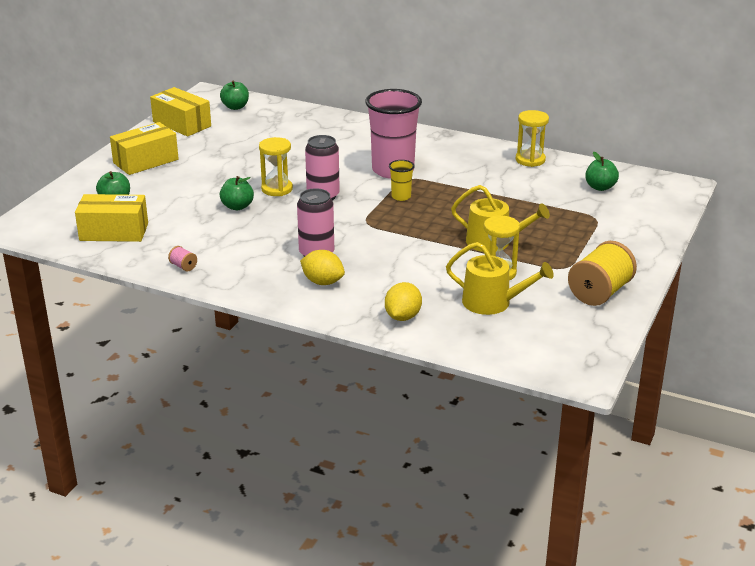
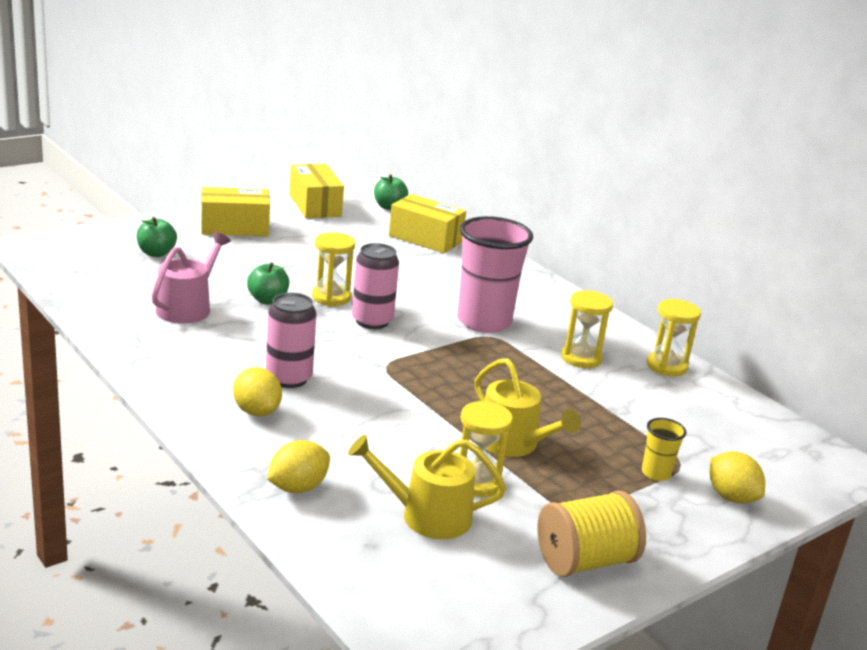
camera: 25 degrees right, 5 degrees down
(114, 232) = (115, 281): yellow box -> yellow box (425, 238)
(183, 266) = (135, 339): pink spool -> none
(190, 232) = (187, 307): none -> pink watering can
(401, 197) = (459, 352): yellow cup -> yellow cup (656, 473)
(476, 173) = (581, 358): none -> yellow hourglass
(492, 303) = (427, 516): yellow watering can -> yellow watering can turned 135 degrees clockwise
(600, 187) = (727, 429): green apple -> none
(638, 226) = (731, 497): none -> yellow lemon

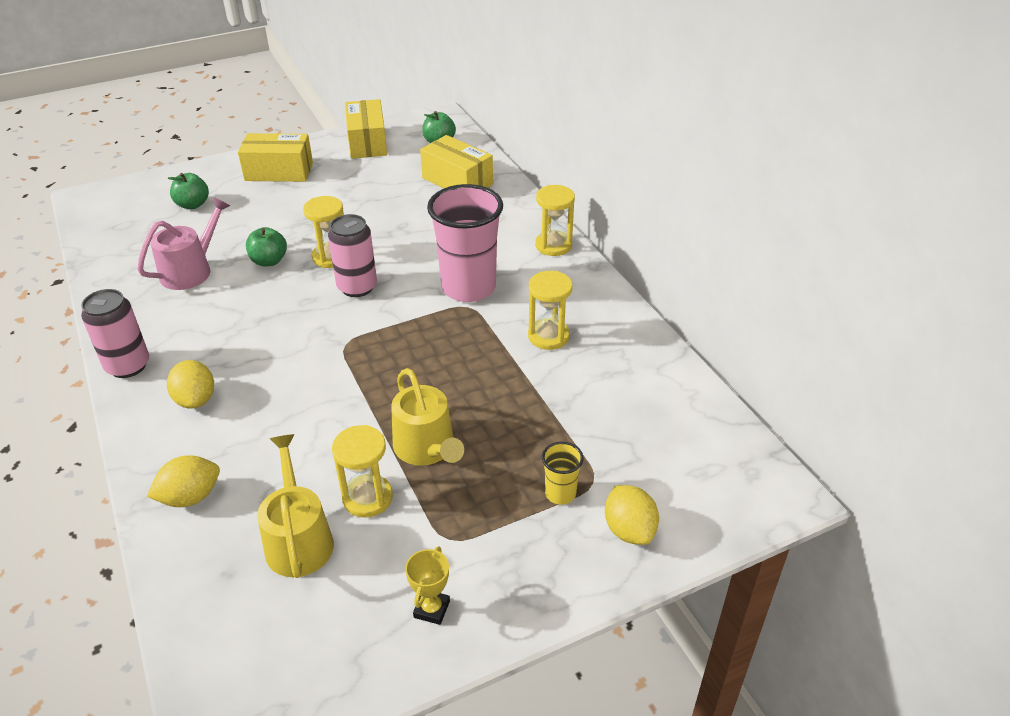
camera: 15 degrees right, 15 degrees up
(289, 378) = (244, 359): pink can -> pink can (128, 366)
(427, 516) = (298, 539): yellow watering can -> yellow watering can turned 60 degrees clockwise
(585, 561) = (431, 609): yellow spool -> yellow trophy
(666, 366) = (636, 348): yellow hourglass -> yellow hourglass (553, 245)

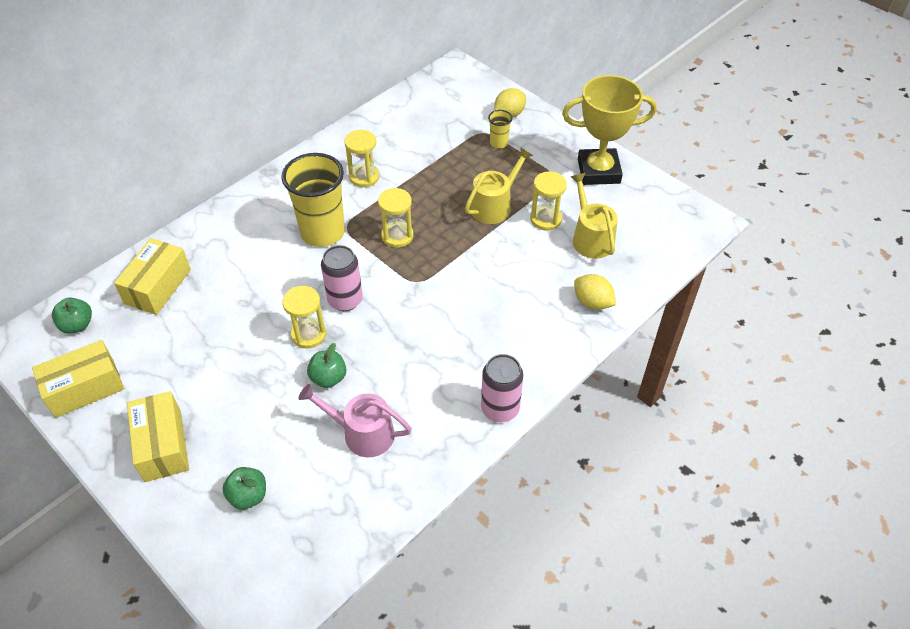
camera: 110 degrees left, 10 degrees up
(196, 399) = (513, 343): yellow lemon -> none
(298, 539) = (591, 238): yellow watering can -> yellow watering can turned 105 degrees clockwise
(431, 609) = (598, 171): yellow trophy -> yellow trophy, size x2.46
(468, 288) = (323, 232): pink cup -> yellow cup
(553, 245) = (250, 198): yellow hourglass -> yellow hourglass (397, 236)

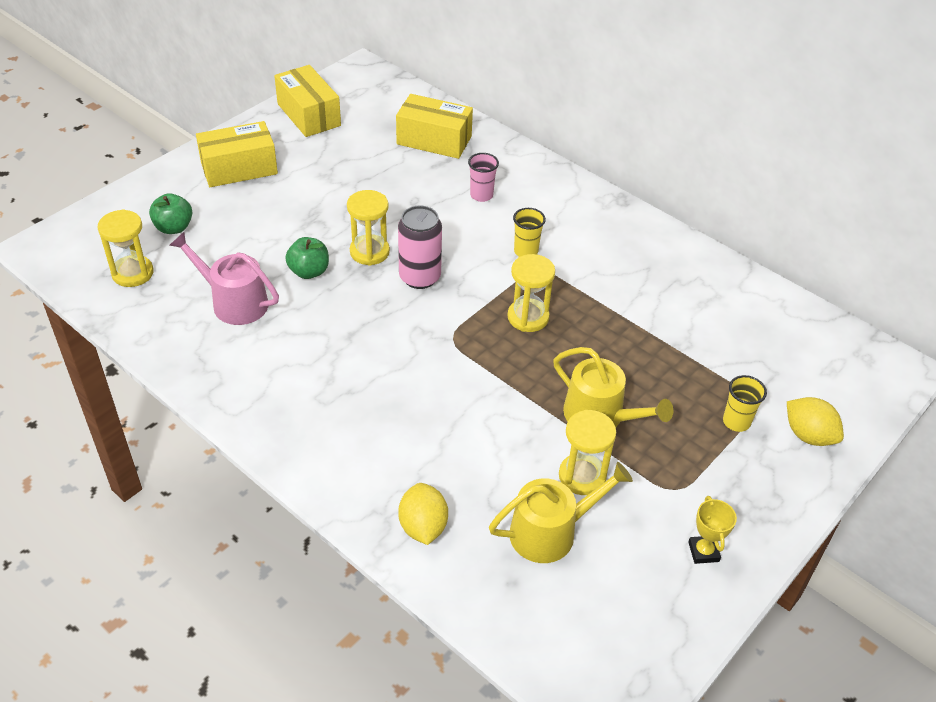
camera: 85 degrees right, 5 degrees down
(77, 325) = (383, 99): green apple -> none
(246, 256) = (481, 195): none -> pink cup
(323, 232) = (526, 251): yellow cup -> yellow cup, size x0.45
(362, 433) = (234, 302): pink watering can -> pink watering can turned 75 degrees counterclockwise
(364, 177) = (630, 281): yellow hourglass -> yellow hourglass (132, 273)
(500, 408) = (252, 420): pink can -> none
(592, 302) = (423, 526): yellow lemon -> yellow lemon turned 45 degrees counterclockwise
(598, 171) = (703, 552): yellow trophy -> yellow trophy, size x0.41

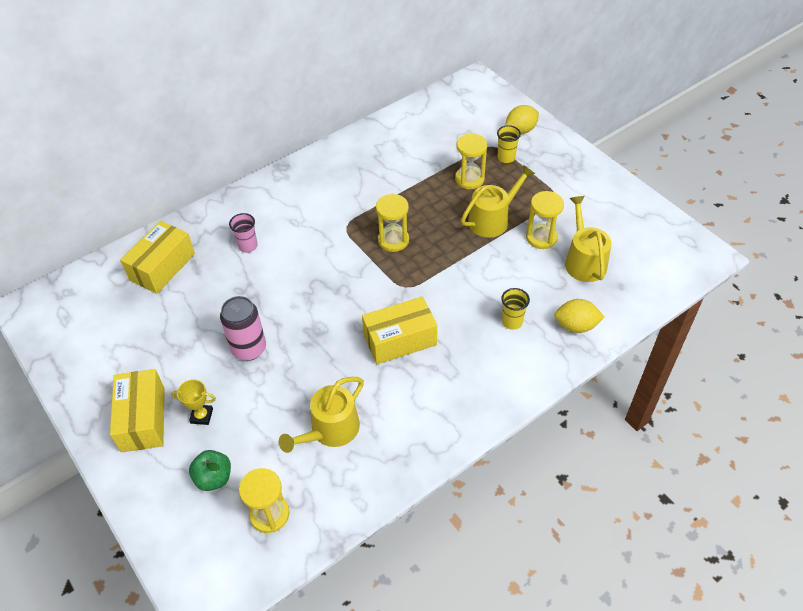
camera: 75 degrees left, 5 degrees up
(234, 302) = (330, 430): pink watering can -> yellow watering can
(309, 115) = (81, 356): yellow box -> yellow box (400, 340)
(309, 271) = (306, 372): green apple -> none
(369, 252) = (294, 328): yellow hourglass -> yellow hourglass (469, 179)
(420, 277) = (334, 298): pink can -> pink can (249, 349)
(526, 251) = (323, 230): yellow cup -> yellow cup (512, 322)
(703, 552) = (601, 194): yellow trophy -> yellow trophy (201, 416)

